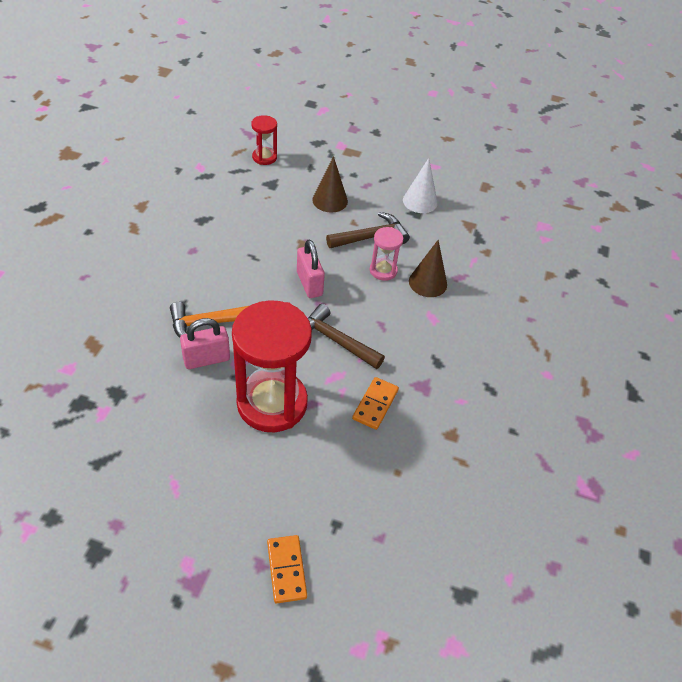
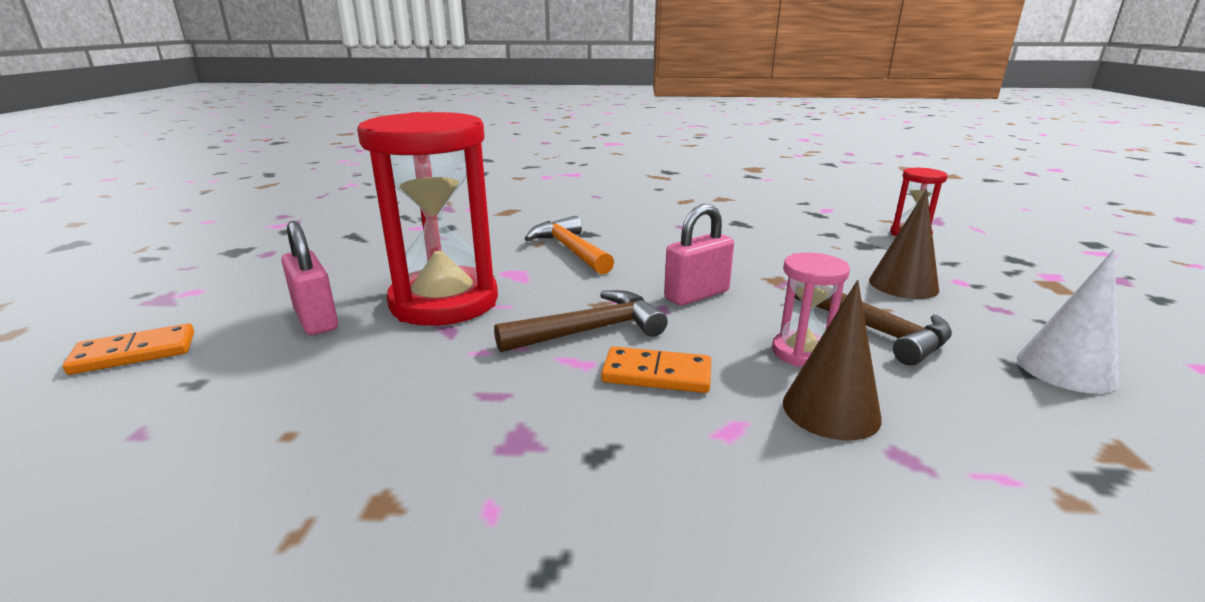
camera: 80 degrees right, 25 degrees down
(206, 359) = (509, 256): pink padlock -> pink padlock (316, 319)
(335, 341) = (590, 330): brown hammer -> brown hammer turned 45 degrees clockwise
(375, 404) = (457, 387): orange domino -> orange domino (657, 374)

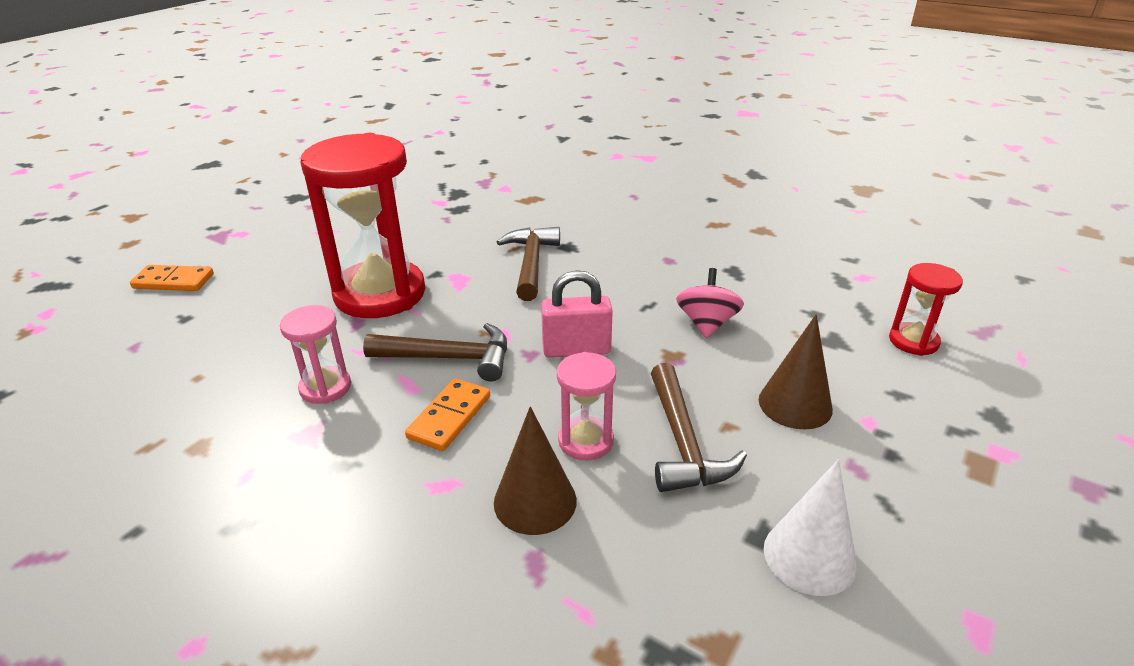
camera: 30 degrees right, 10 degrees up
(316, 319) = (287, 284): pink padlock -> none
(484, 392) = (325, 387): none -> pink hourglass
(570, 250) = (531, 263): orange hammer -> brown hammer
(657, 374) = (450, 417): orange domino -> orange domino turned 75 degrees clockwise
(769, 255) = (707, 324): none -> pink spinning top

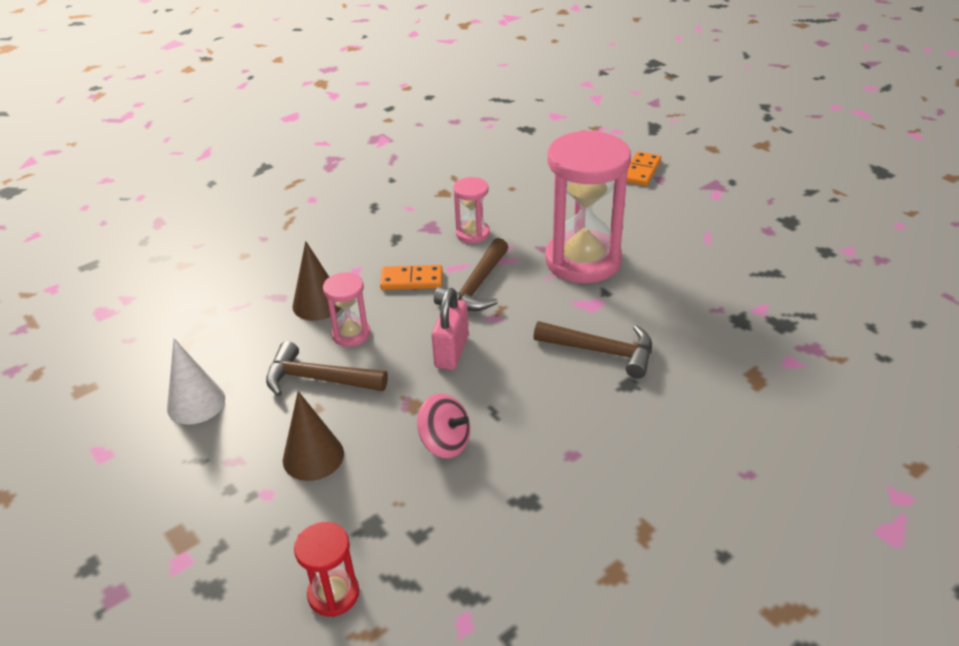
camera: 110 degrees right, 5 degrees up
(380, 294) = (583, 261): red hourglass -> pink hourglass
(450, 417) = (411, 280): orange domino -> orange domino turned 45 degrees counterclockwise

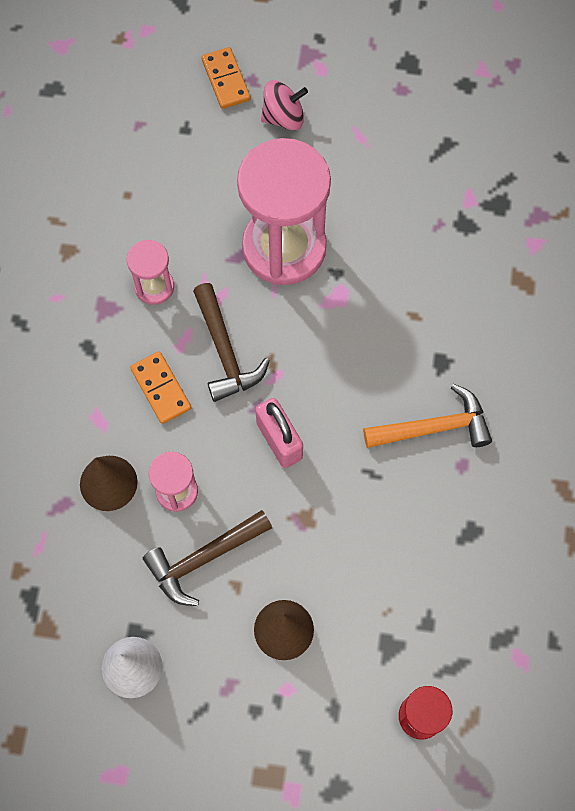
camera: 45 degrees left, 30 degrees up
(411, 280) = (161, 388): orange domino -> orange domino turned 75 degrees counterclockwise
(445, 443) = (365, 532): pink spinning top -> pink spinning top (283, 117)
(576, 417) = (434, 427): none -> orange hammer
(602, 351) = (393, 344): brown hammer -> none

